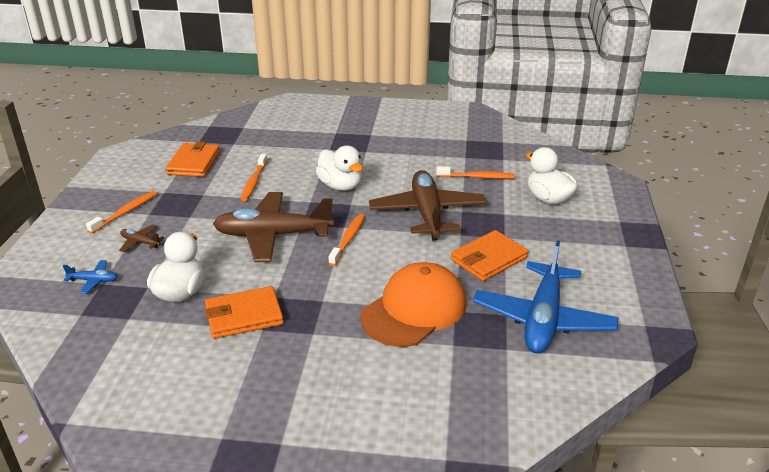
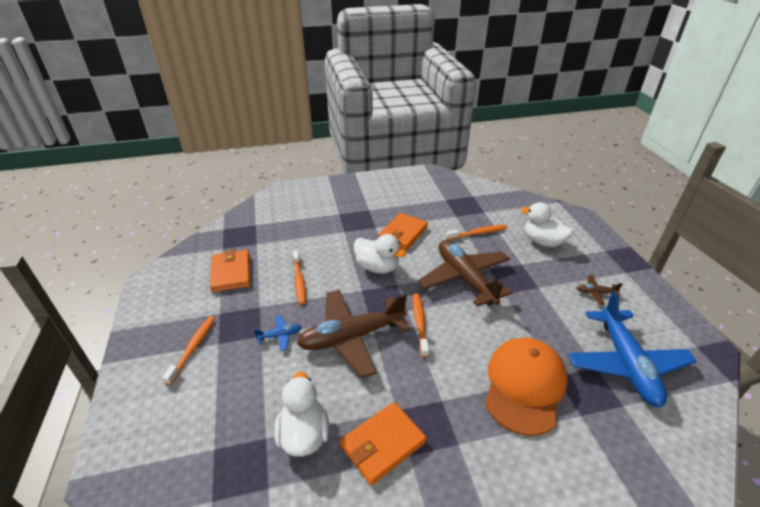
camera: 20 degrees left, 5 degrees up
(93, 281) = (203, 448): blue plane -> blue plane (280, 335)
(140, 242) = (228, 381): brown plane -> brown plane (595, 293)
(488, 259) = (542, 312): orange wallet -> orange wallet (403, 234)

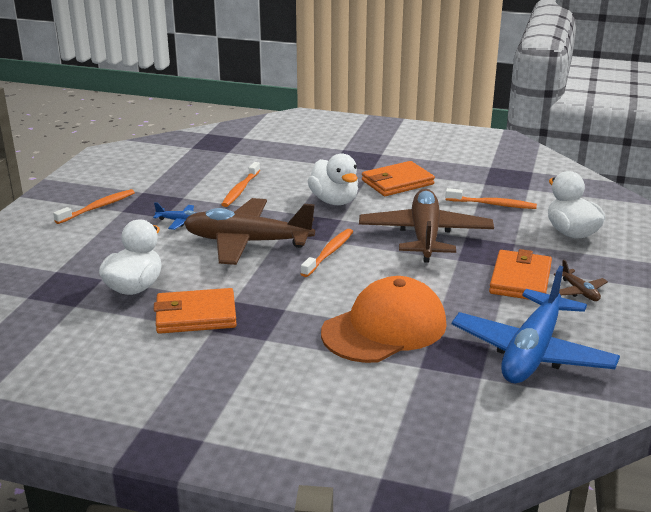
camera: 30 degrees right, 10 degrees down
(231, 273) = (181, 167): orange wallet -> orange wallet (520, 279)
(595, 293) = (579, 291): brown plane -> brown plane turned 150 degrees counterclockwise

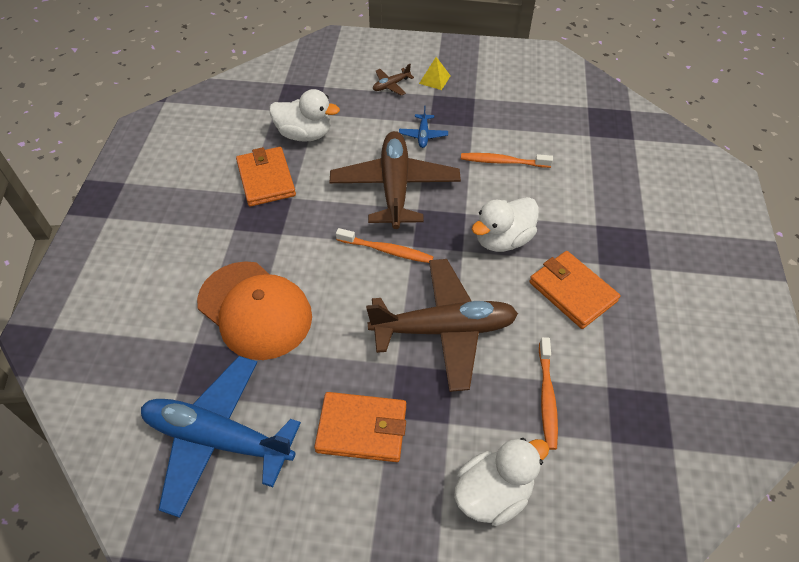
camera: 80 degrees right, 25 degrees up
(98, 207) = (434, 79): orange toothbrush -> yellow pyramid
(579, 291) = (344, 494): brown plane -> brown plane (391, 85)

